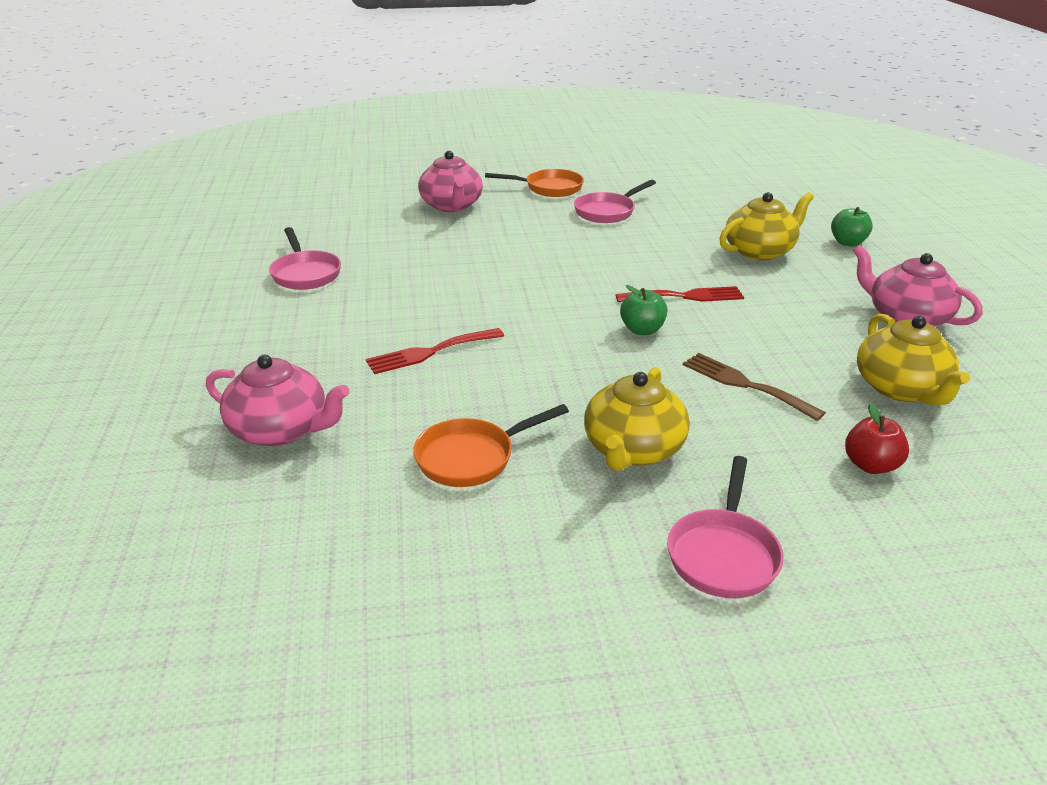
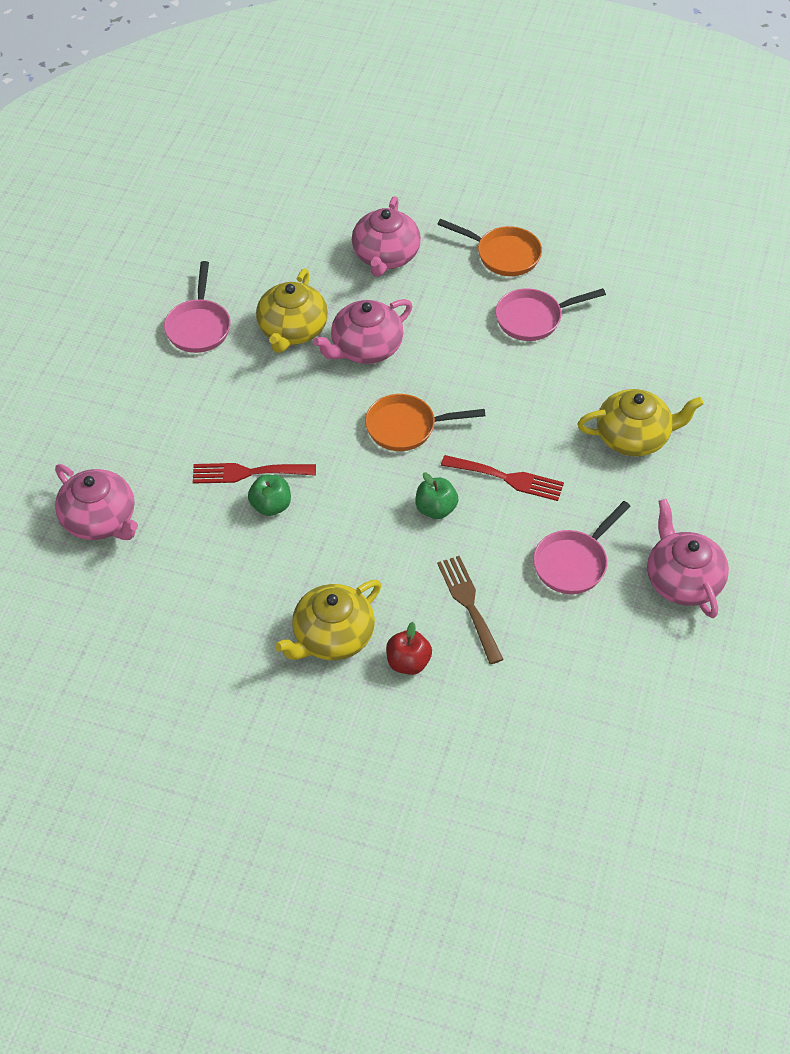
camera: 25 degrees right, 20 degrees up
(472, 457) = (215, 599): orange pan -> orange pan (406, 427)
(479, 253) = (365, 348): none -> pink teapot
(723, 554) = (325, 748): pink pan -> pink pan (573, 563)
(847, 243) = (735, 455): green apple -> green apple (271, 506)
(871, 465) = (492, 720): red apple -> red apple (408, 662)
(901, 389) = (591, 658): yellow teapot -> yellow teapot (292, 330)

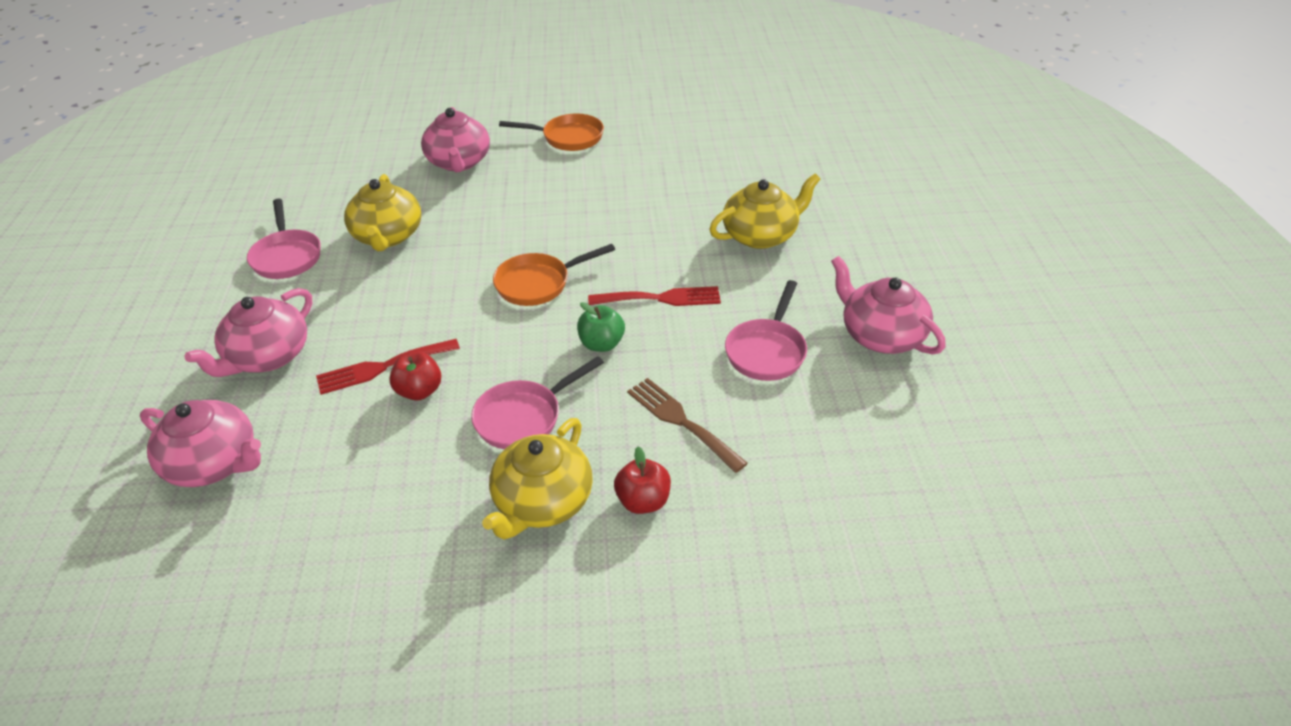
camera: 20 degrees left, 10 degrees down
(271, 506) = (419, 391): green apple -> red apple
(365, 348) = (468, 232): pink teapot -> pink teapot (268, 356)
(533, 318) = (619, 174): pink pan -> pink pan (524, 417)

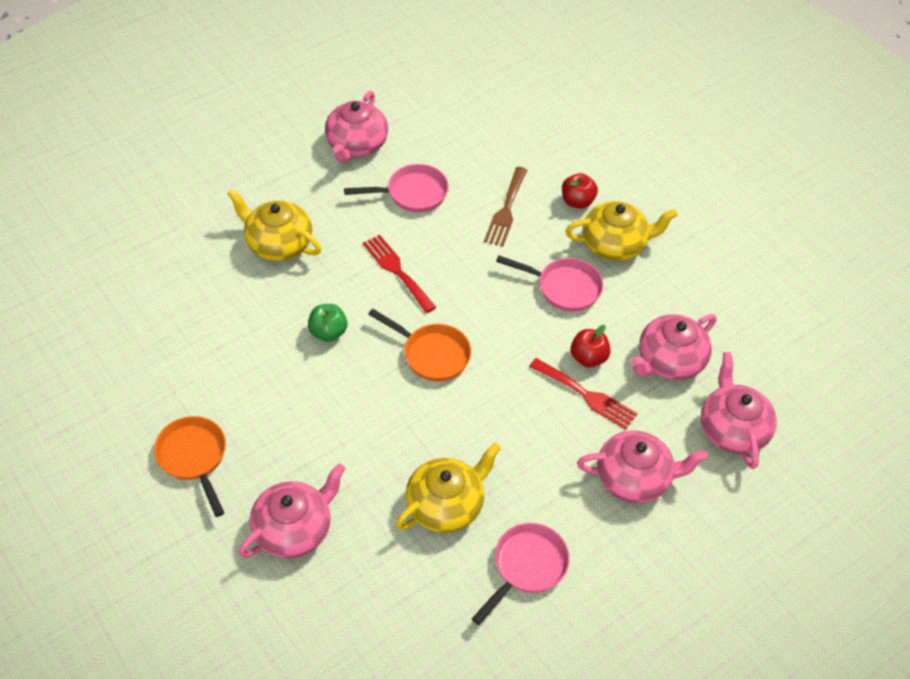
camera: 125 degrees left, 10 degrees up
(343, 458) = (669, 361): none -> pink teapot
(601, 344) = (469, 281): green apple -> green apple (328, 332)

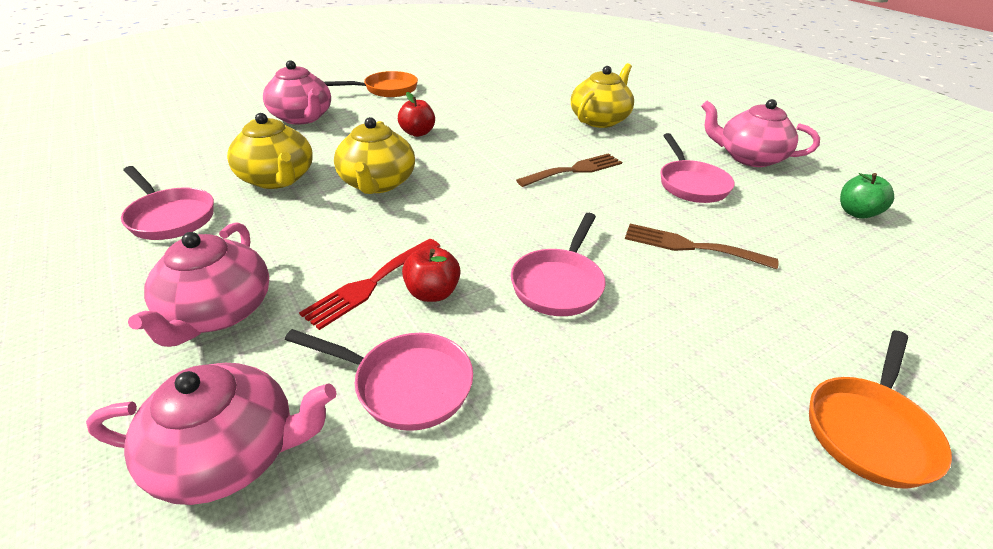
camera: 95 degrees right, 15 degrees down
(328, 332) = (496, 136): green apple -> green apple (856, 213)
(397, 270) = (574, 170): red fork -> brown fork
(432, 354) = (462, 182): orange pan -> orange pan (869, 430)
(577, 201) = (736, 316): red apple -> red apple (417, 133)
(615, 244) = (656, 349): yellow teapot -> yellow teapot (377, 183)
(669, 361) = (405, 384): pink teapot -> pink pan

